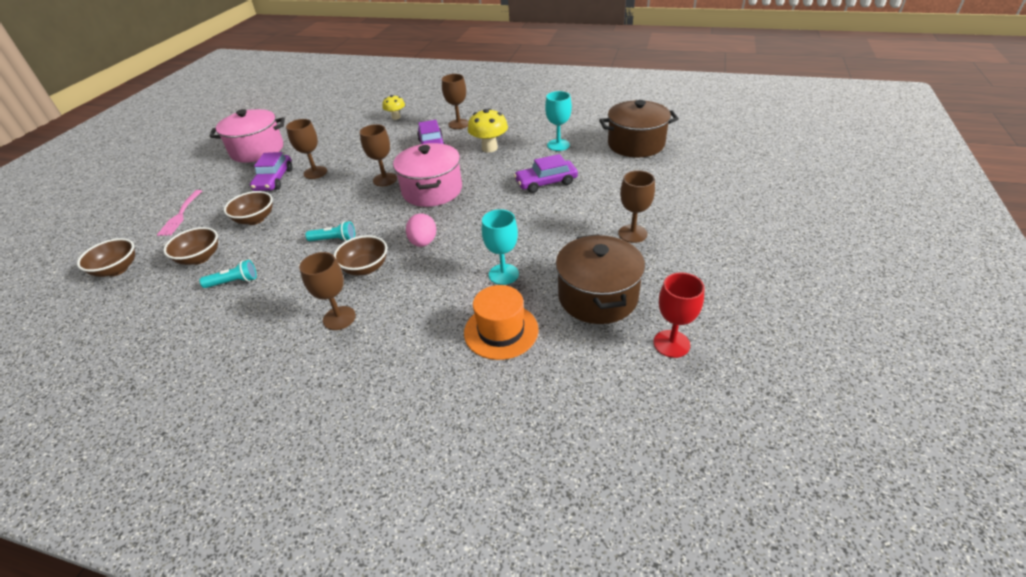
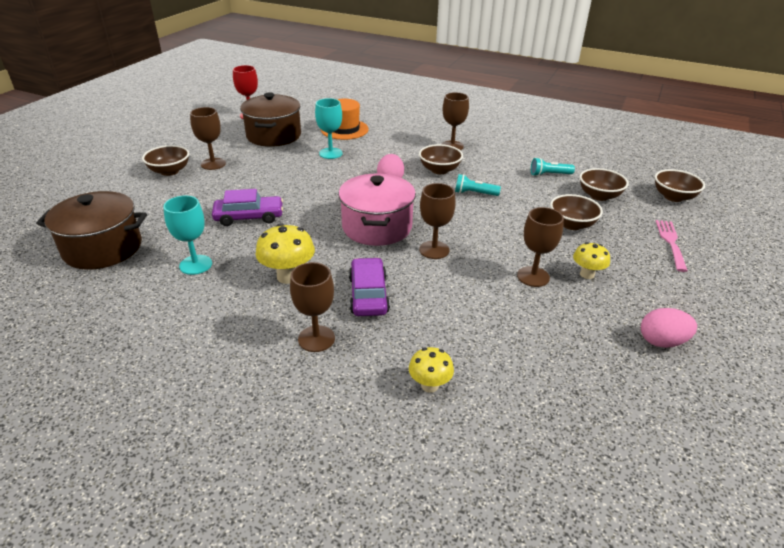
camera: 175 degrees left, 5 degrees down
(257, 150) = (662, 341): pink pot -> pink egg
(274, 180) = (587, 274): purple car -> yellow mushroom
(669, 216) = (169, 171): none -> brown bowl

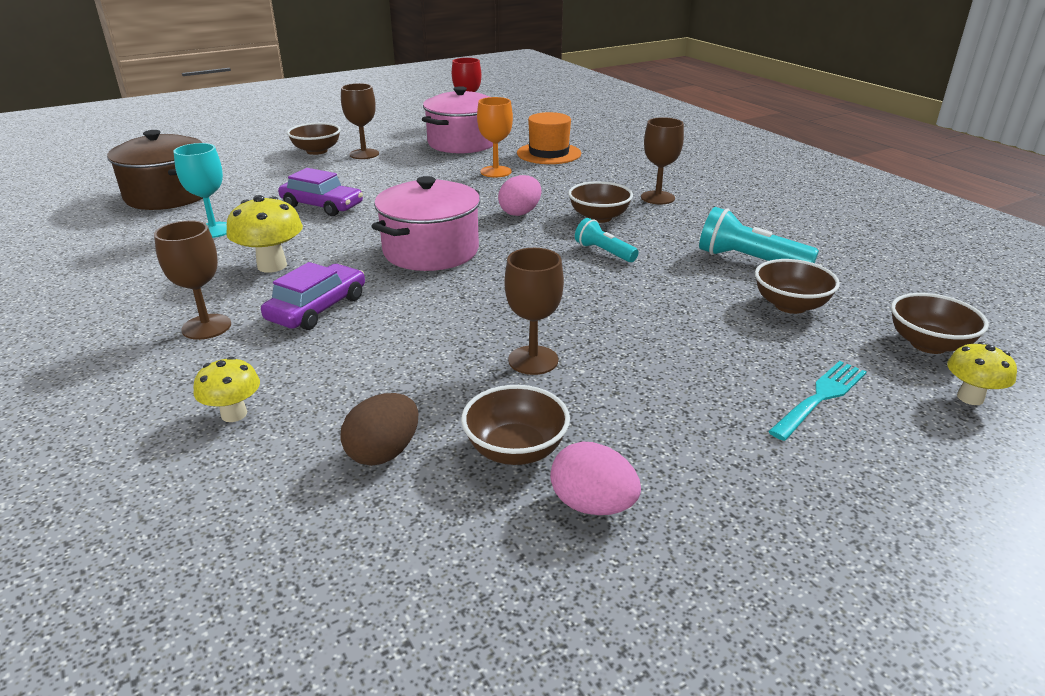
camera: 35 degrees right, 5 degrees down
(273, 136) = (462, 143): brown pot -> pink pot
(330, 153) = (496, 172): turquoise goblet -> orange goblet
(434, 250) = (457, 292): brown goblet -> none
(541, 365) = (383, 453): none -> brown egg
(549, 174) = (749, 261): turquoise flashlight -> turquoise flashlight, size x1.61
(572, 224) = (688, 324): brown bowl -> brown bowl (515, 450)
(587, 274) = (613, 385): yellow mushroom -> yellow mushroom (970, 398)
(671, 243) = (820, 397): pink fork -> turquoise fork

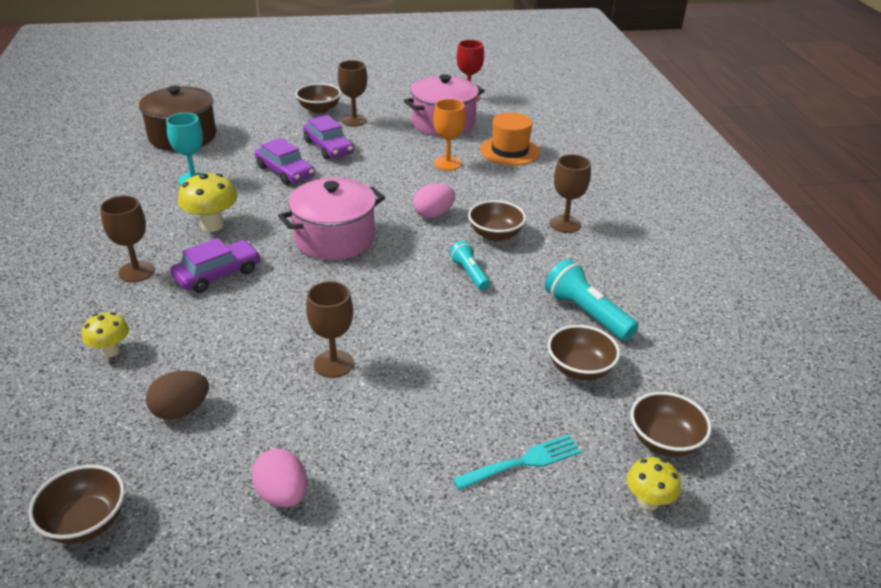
camera: 20 degrees right, 5 degrees up
(354, 179) = (328, 147): none -> purple car
(515, 450) = (265, 435): brown bowl -> brown bowl (86, 522)

